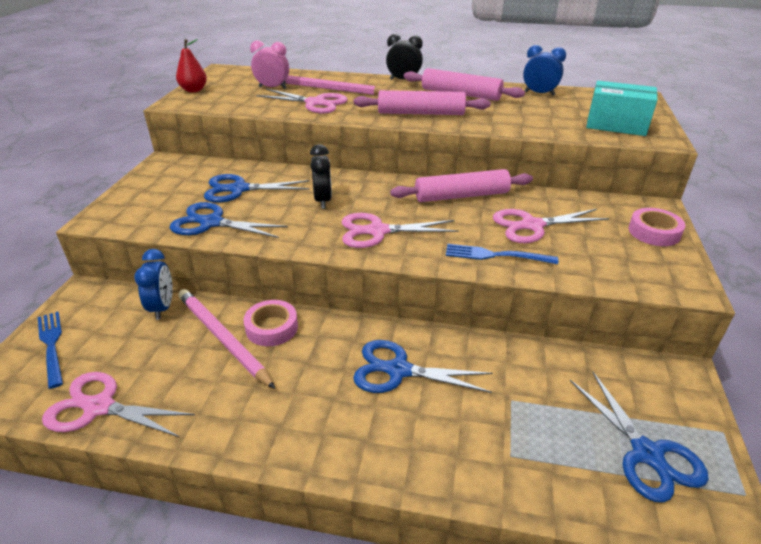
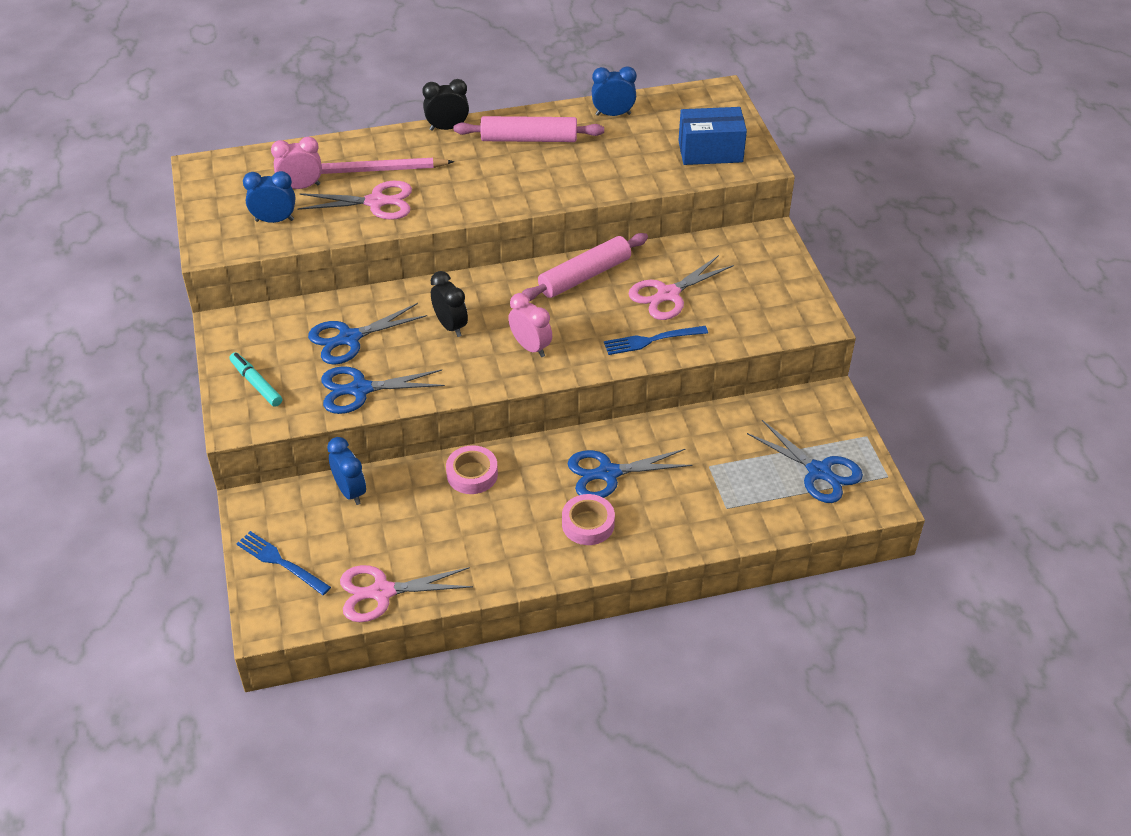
camera: 25 degrees left, 10 degrees up
(143, 199) = (256, 384): none -> turquoise marker
(194, 90) = (207, 219): red pear -> none
(222, 338) = (435, 499): pink pencil -> none
(235, 98) = (274, 220): none -> blue clock
(377, 231) = (530, 347): pink scissors -> pink clock
(420, 113) = (505, 187): pink rolling pin -> none
(616, 125) = (710, 151): turquoise box -> blue box
(654, 232) = (776, 269): pink tape -> pink tape (588, 524)

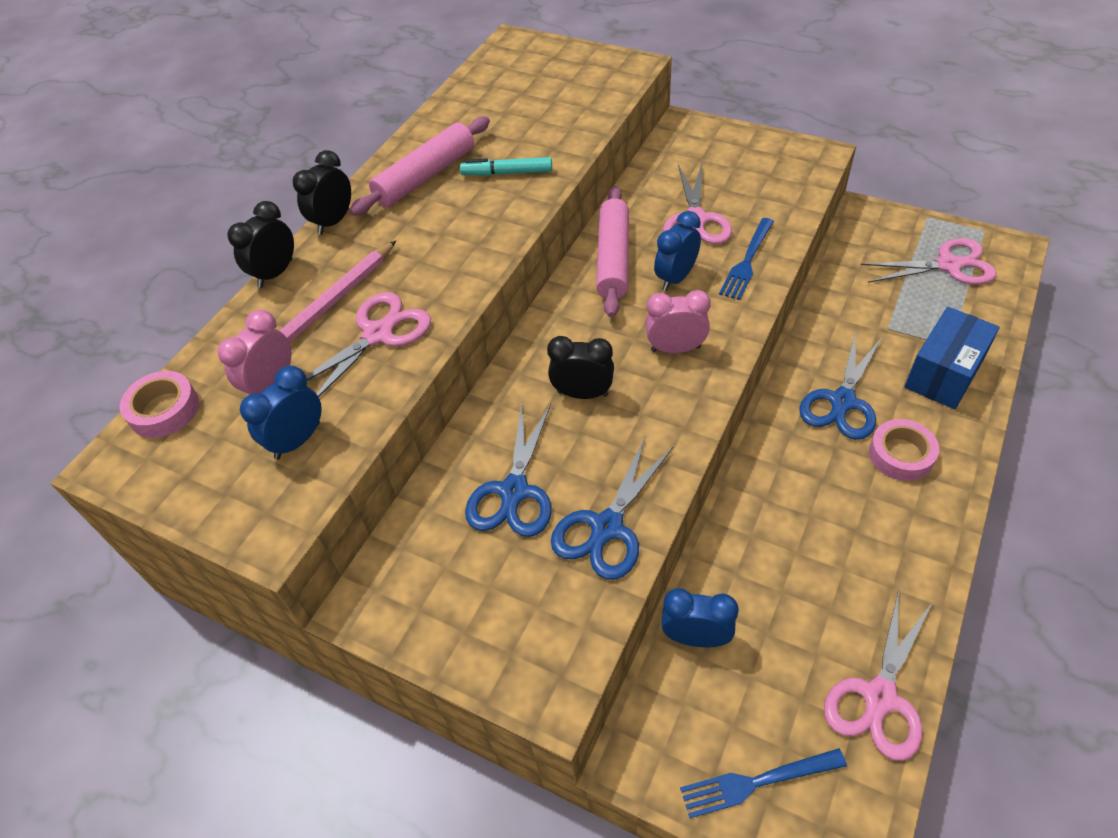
camera: 45 degrees left, 5 degrees up
(256, 384) = (500, 629): turquoise marker -> turquoise marker (507, 173)
(382, 134) = (275, 273): none -> black clock
(472, 474) = (758, 509): pink tape -> pink tape (164, 410)
(613, 114) = (461, 110): blue clock -> blue clock (676, 278)
(710, 151) = (584, 82): blue box -> blue box (943, 374)
(819, 472) = (949, 265): blue scissors -> pink scissors

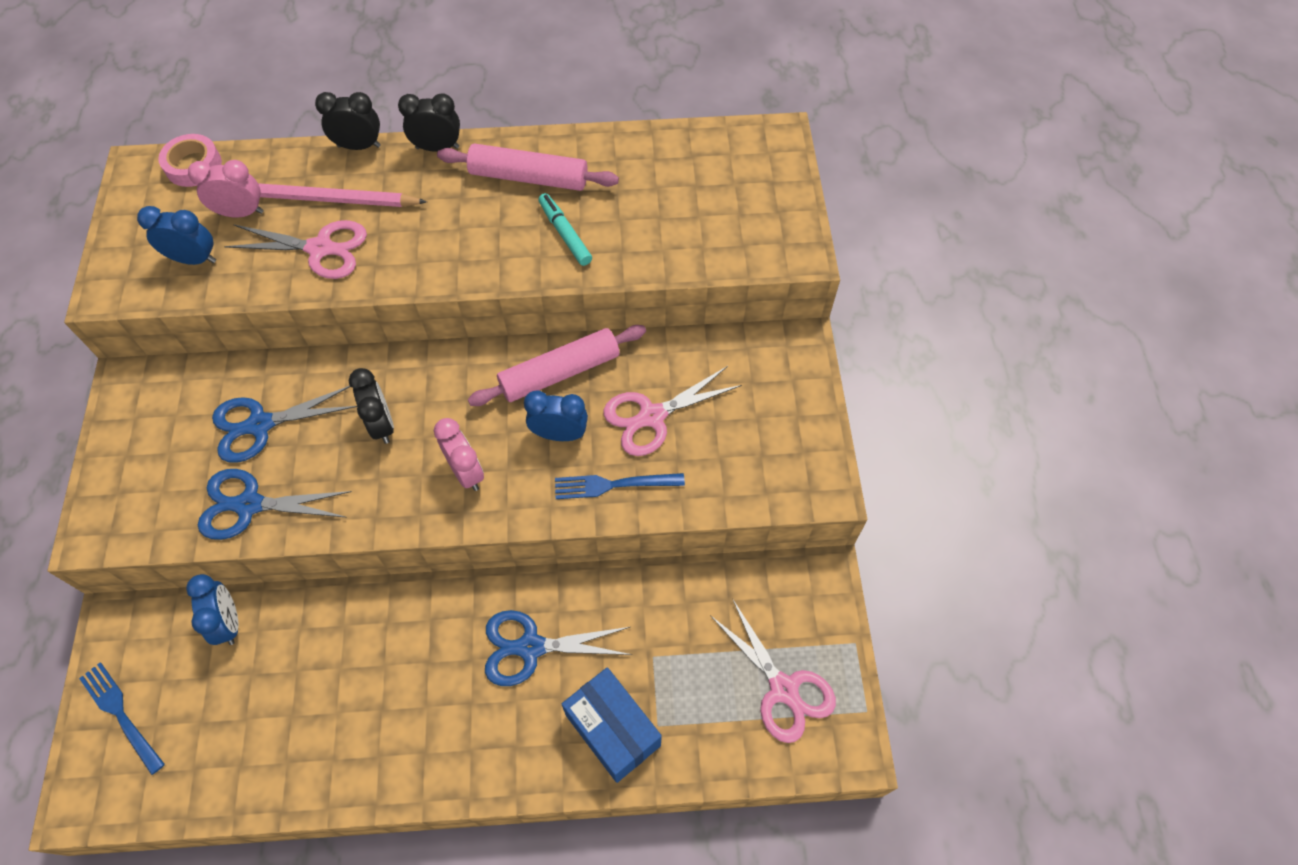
camera: 55 degrees right, 10 degrees up
(879, 697) = (221, 782): pink scissors -> none
(901, 454) = (487, 721): pink tape -> none
(943, 374) = (613, 730): blue box -> blue box turned 45 degrees clockwise

